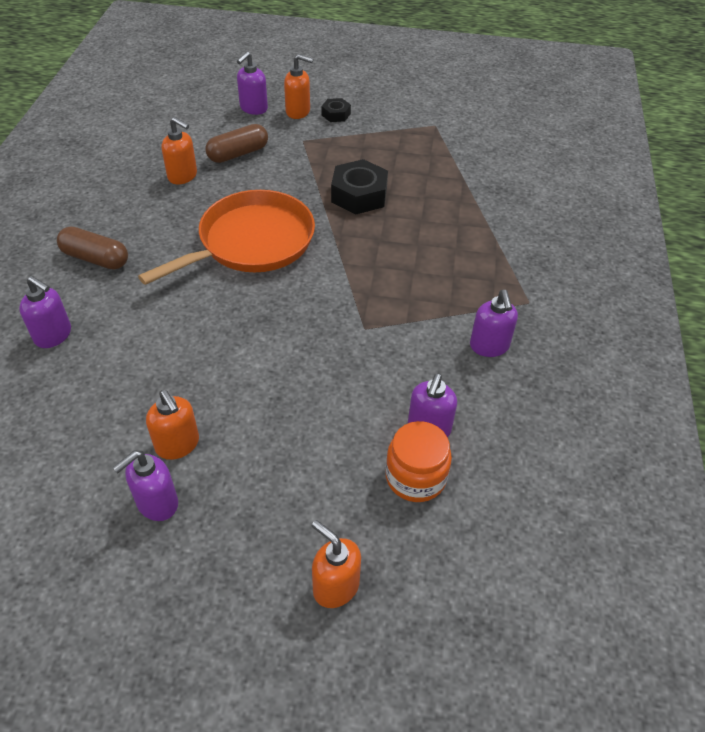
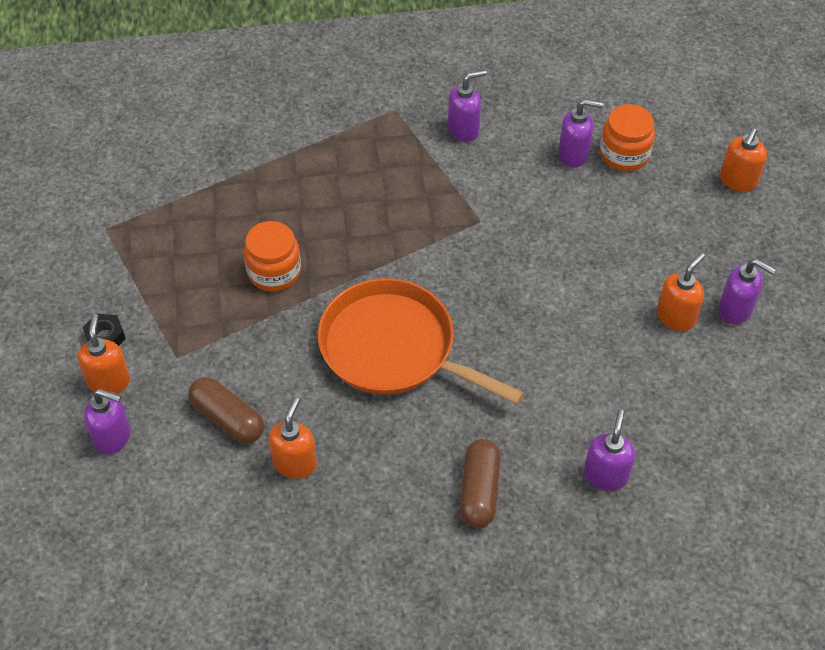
camera: 105 degrees left, 5 degrees up
(359, 195) = (274, 272): black nut -> orange jar

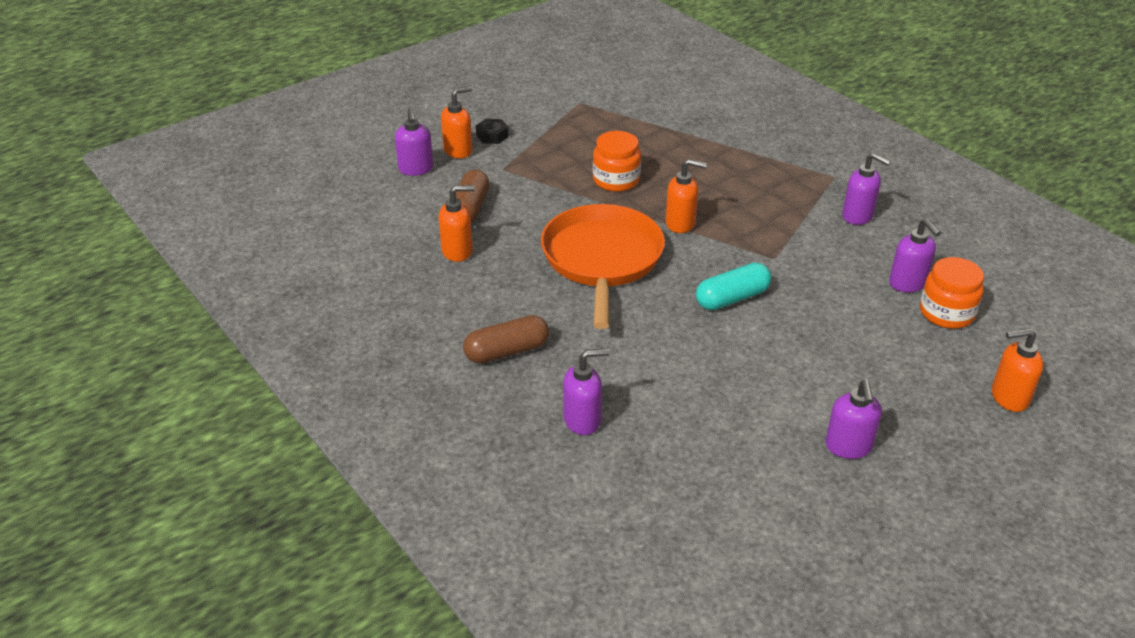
camera: 60 degrees right, 15 degrees down
(515, 282) = (732, 298): none -> turquoise capsule
(676, 317) = (797, 408): orange soap dispenser -> orange soap dispenser (680, 223)

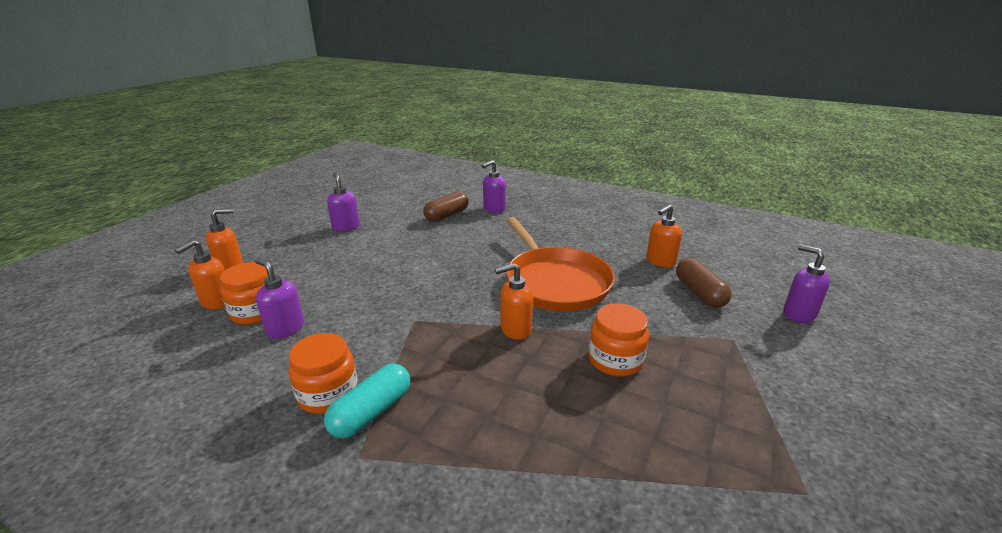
camera: 155 degrees right, 10 degrees down
(458, 151) = (802, 346): orange soap dispenser -> orange soap dispenser (216, 302)
(492, 136) = (806, 379): black nut -> none
(507, 351) = (560, 223): brown capsule -> brown capsule (447, 215)
(732, 298) = (439, 280): turquoise capsule -> turquoise capsule (371, 412)
(858, 216) = (328, 394): purple soap dispenser -> orange jar

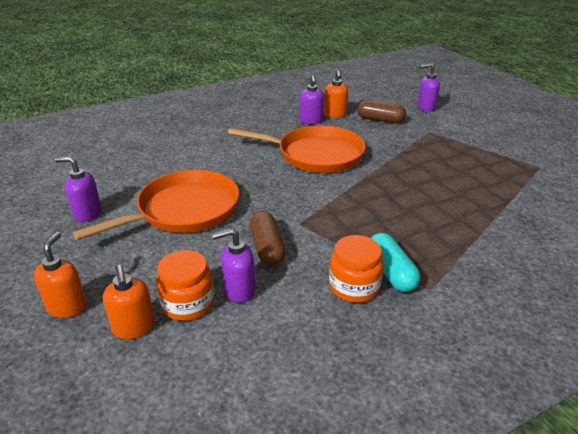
camera: 55 degrees left, 5 degrees up
(384, 258) = (184, 210): none -> orange pan
(447, 215) = (151, 158): brown capsule -> brown capsule (267, 248)
(494, 209) = (175, 136): purple soap dispenser -> purple soap dispenser (311, 121)
(515, 329) = (354, 189): orange soap dispenser -> none
(615, 360) = (416, 170): orange jar -> none

